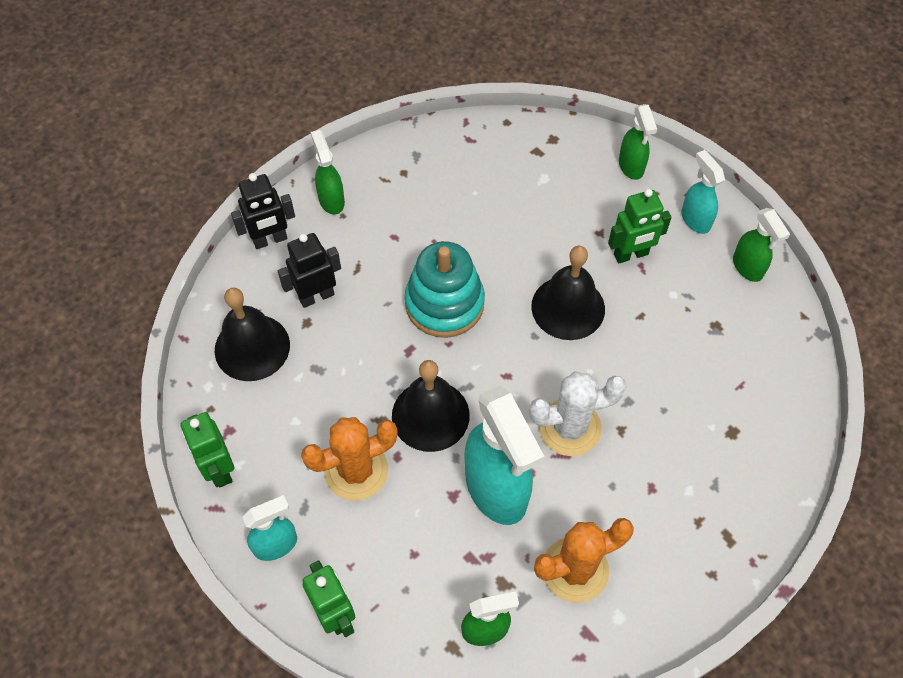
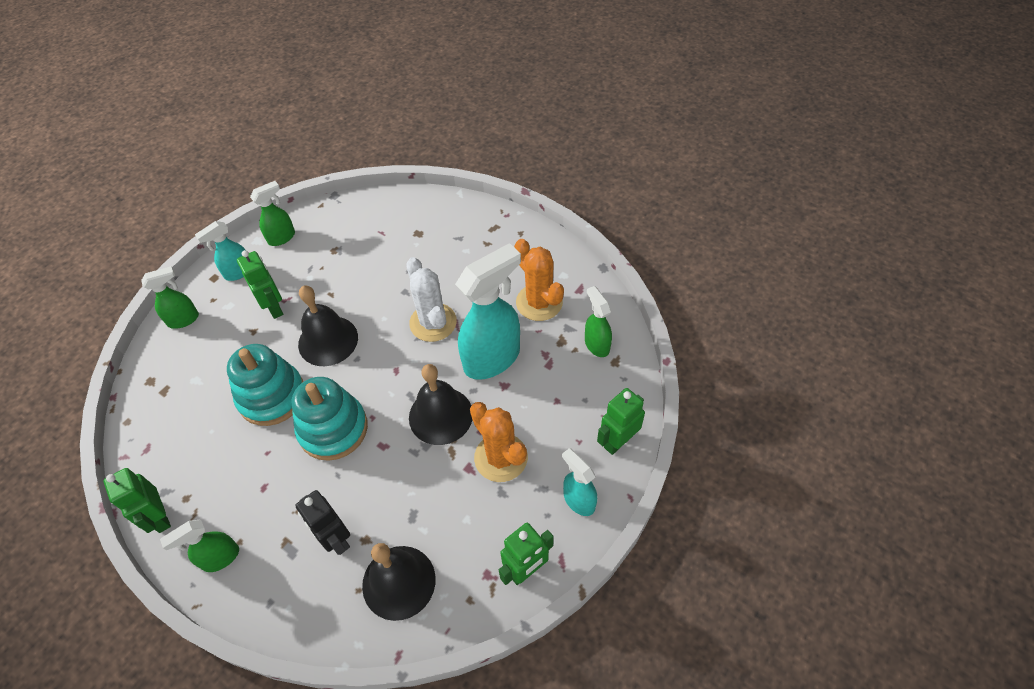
camera: 100 degrees left, 5 degrees down
(270, 240) = (272, 605): black robot -> none
(389, 153) = (160, 517): none -> green robot
(503, 248) = (272, 396): none -> turquoise stacking toy

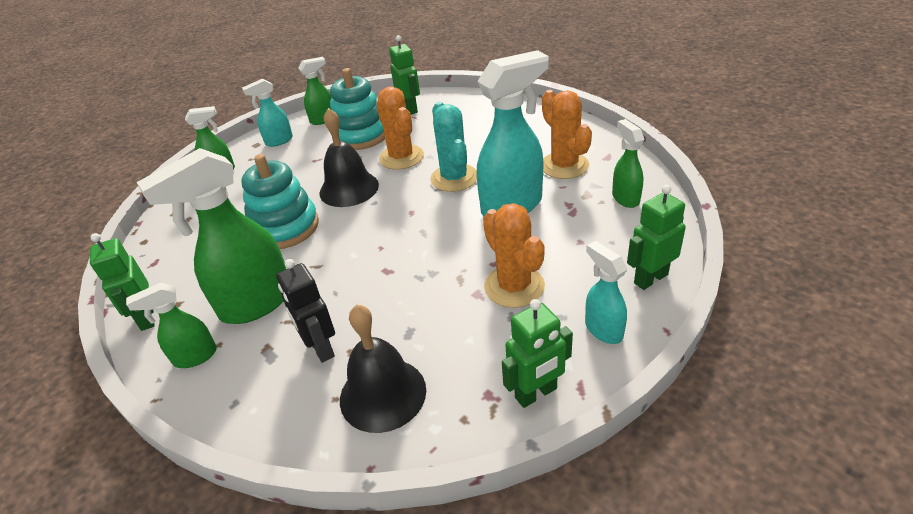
camera: 10 degrees right, 15 degrees down
(264, 493) = (255, 304): none -> green spray bottle
(274, 307) = (304, 165): green robot -> green robot (410, 109)
(333, 429) = (339, 255): turquoise stacking toy -> turquoise stacking toy (361, 135)
(375, 294) = (401, 157): none -> orange cactus
(433, 322) = (454, 178): white cactus -> turquoise cactus
(440, 415) = (452, 248): black bell -> none

